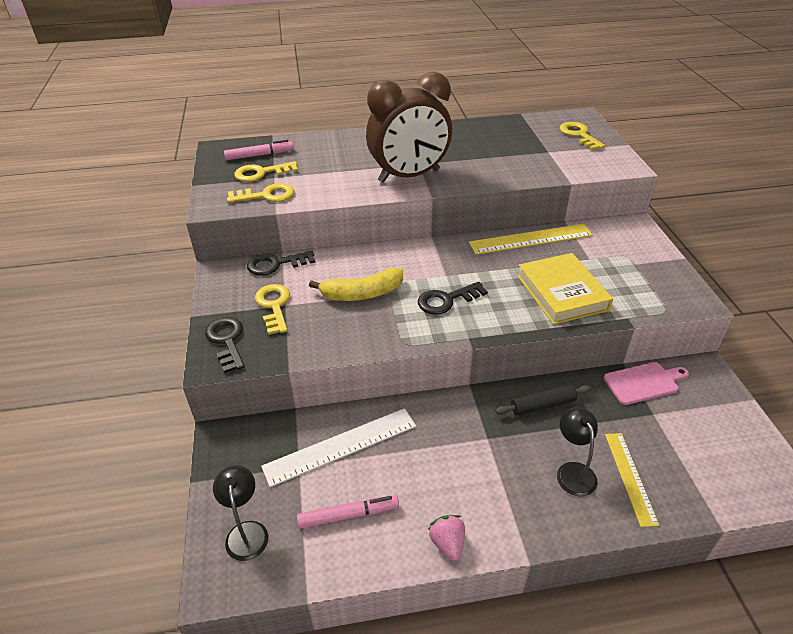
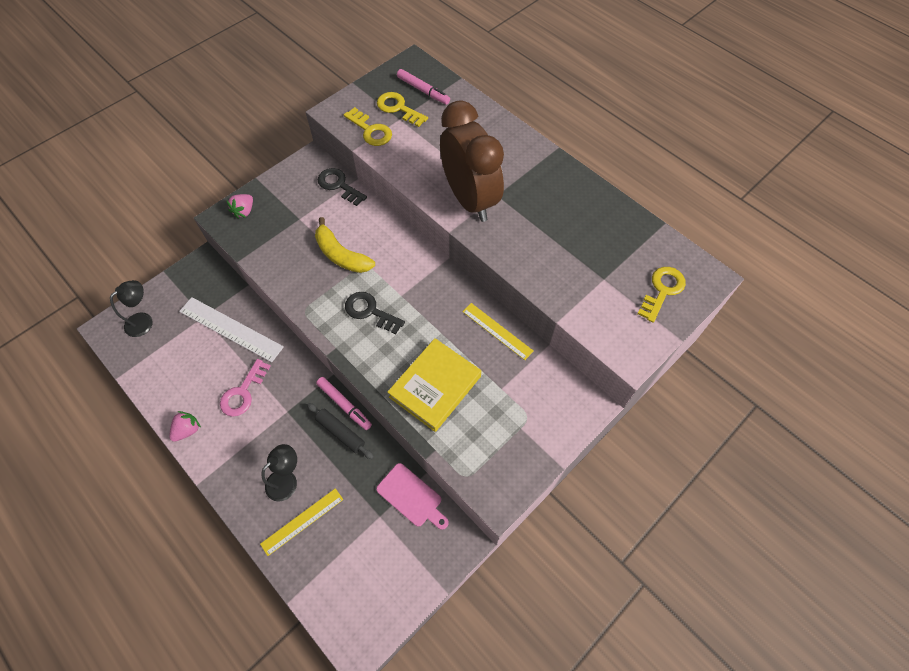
camera: 55 degrees right, 20 degrees up
(227, 341) = (244, 211): black key -> pink strawberry
(274, 306) = (294, 213): yellow key -> none
(348, 515) = (181, 364): pink marker -> pink marker (344, 405)
(409, 176) = (470, 199): brown clock -> brown clock turned 150 degrees counterclockwise
(435, 467) = (243, 392): none -> pink key
(531, 239) = (497, 331): yellow ruler -> yellow ruler, size x0.65

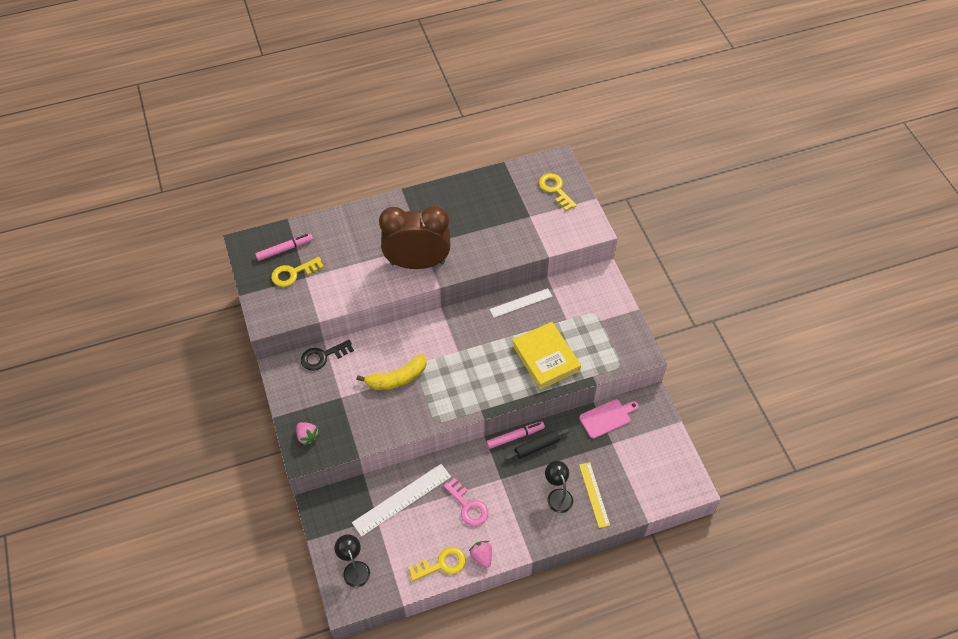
camera: 65 degrees left, 5 degrees down
(370, 130) = (305, 301): yellow key -> yellow key (442, 564)
(370, 311) = (461, 376): black key -> none
(497, 331) = (521, 303): yellow ruler -> white ruler

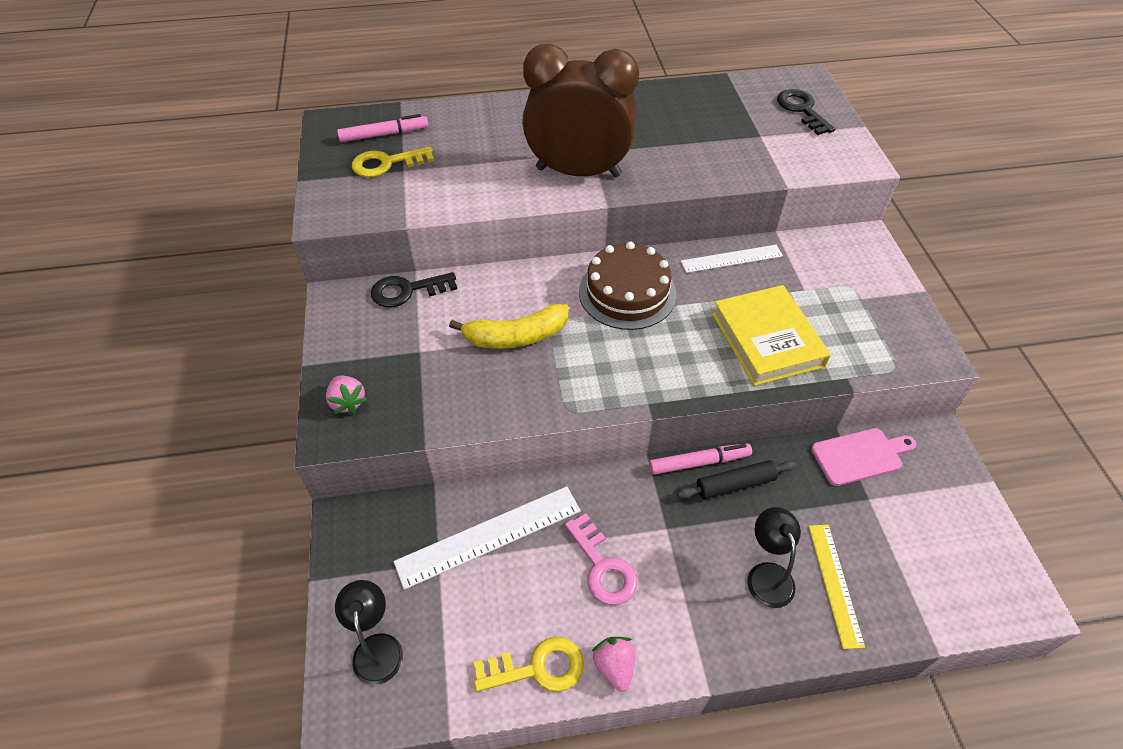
camera: 10 degrees right, 5 degrees down
(459, 337) = (627, 293): none -> brown cake
(555, 189) = (802, 110): yellow key -> black key

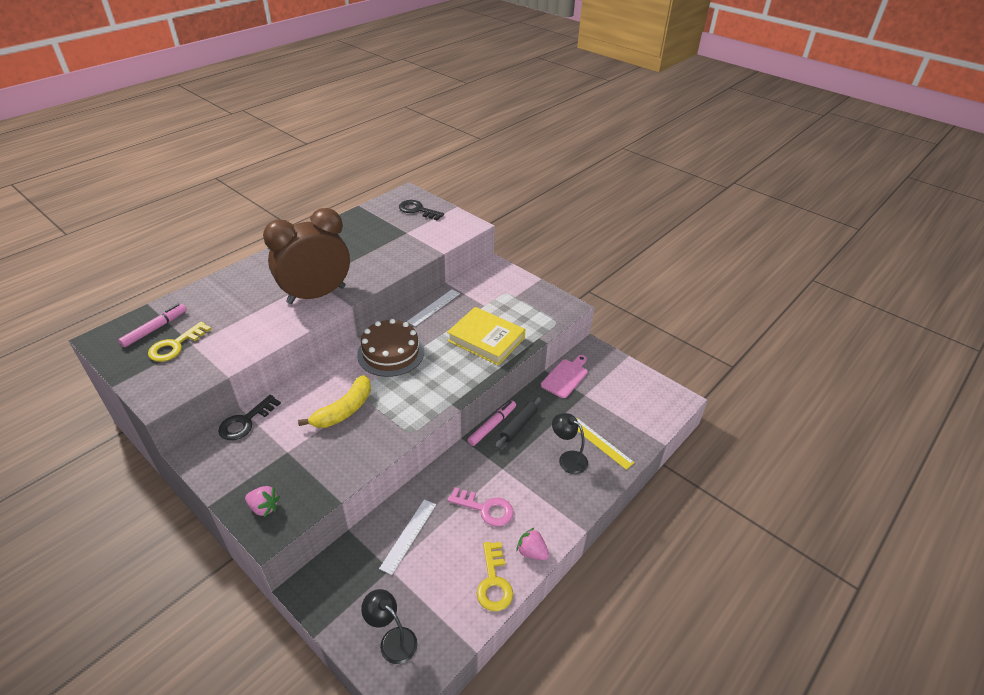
camera: 40 degrees left, 10 degrees down
(489, 536) = (408, 535): white ruler -> white ruler, size x0.65
(537, 668) = (494, 582): yellow key -> yellow key turned 135 degrees clockwise

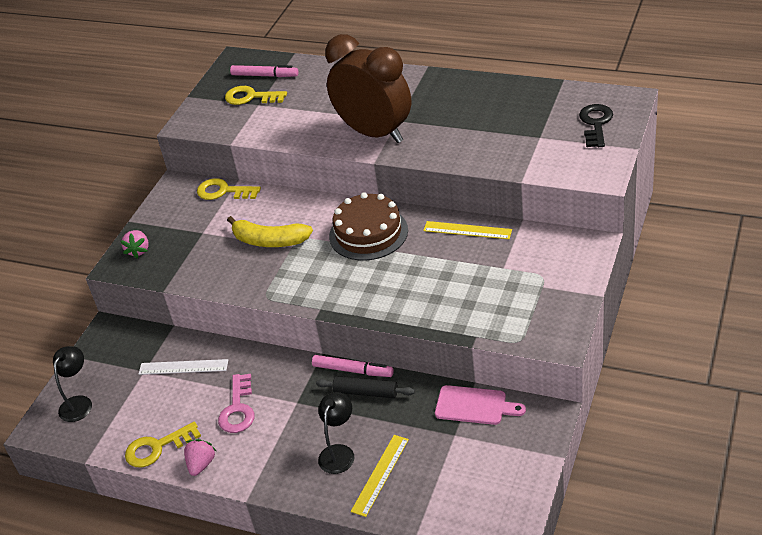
camera: 75 degrees right, 0 degrees up
(245, 421) = (223, 191): black key -> yellow key
(434, 307) = (467, 230): white ruler -> yellow ruler
(486, 339) = (440, 293): yellow book -> none

